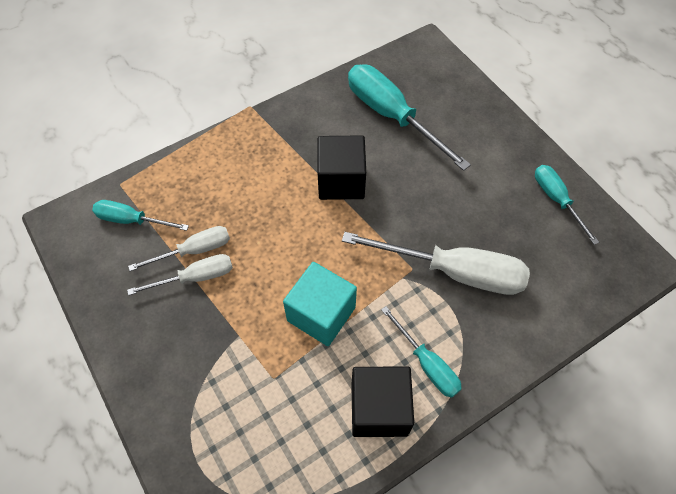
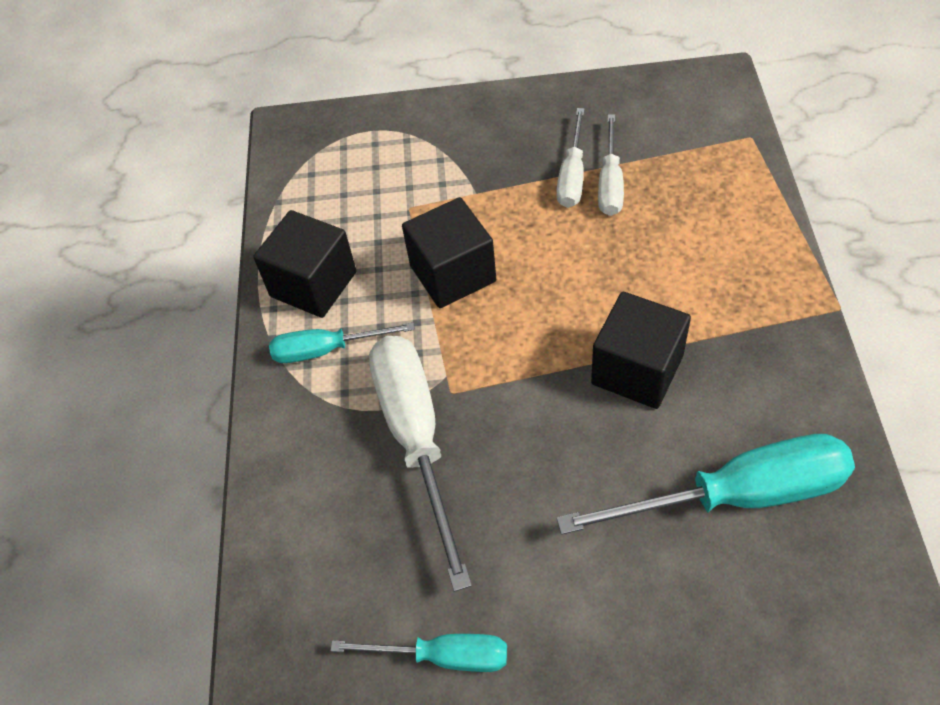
camera: 125 degrees right, 5 degrees down
(132, 220) = (687, 138): turquoise screwdriver -> none
(321, 314) = (453, 273): turquoise cube -> black cube
(454, 272) = (417, 439): white screwdriver -> white screwdriver turned 120 degrees clockwise

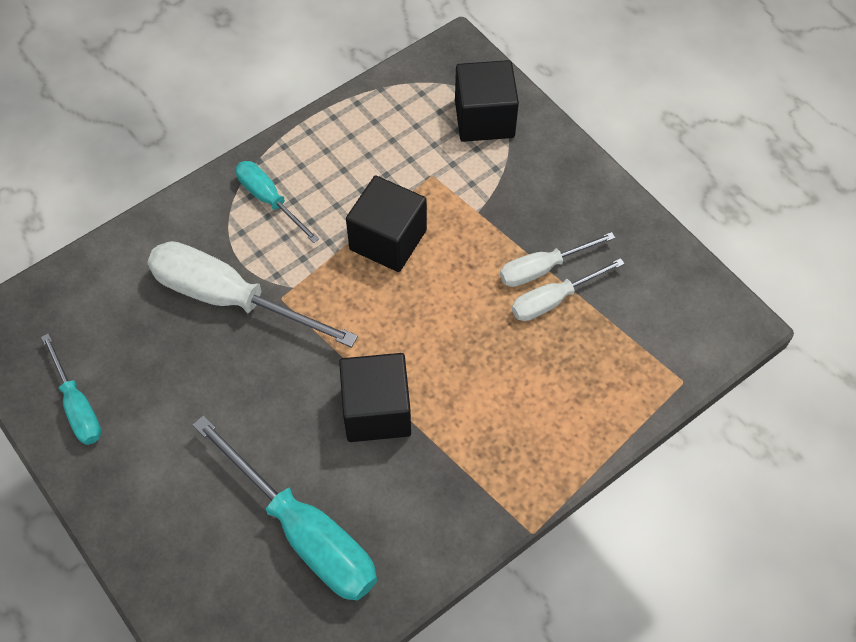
camera: 50 degrees right, 5 degrees up
(313, 284) = (320, 157): black cube -> black cube (484, 119)
(417, 439) = (230, 298): white screwdriver -> white screwdriver turned 105 degrees counterclockwise

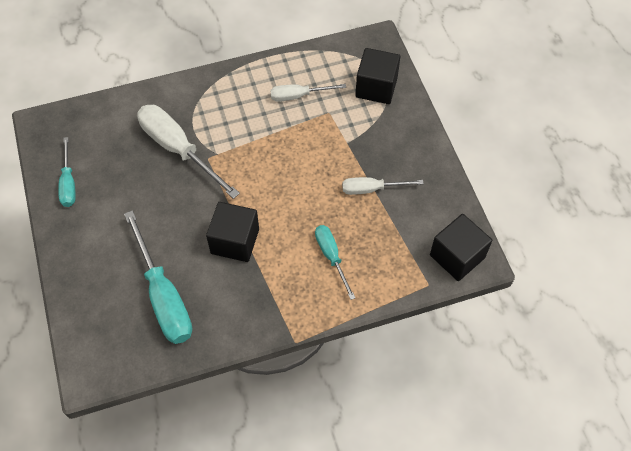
camera: 20 degrees right, 0 degrees up
(269, 200) = (225, 98): turquoise screwdriver -> turquoise screwdriver (331, 257)
(388, 240) = (285, 143): black cube -> black cube (457, 256)
(554, 300) = (370, 210): white screwdriver -> white screwdriver (298, 96)

